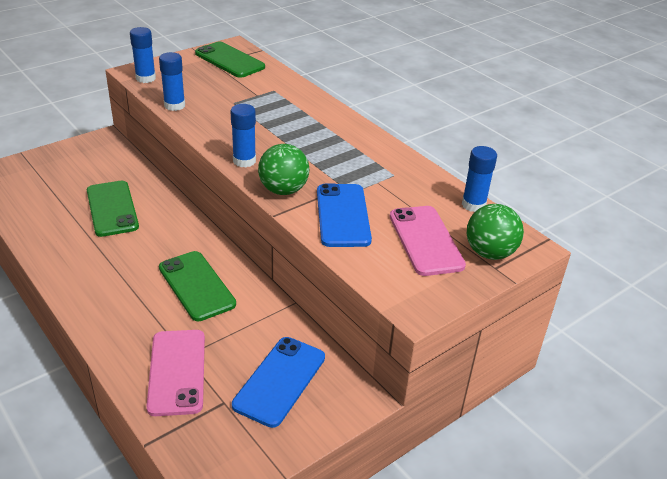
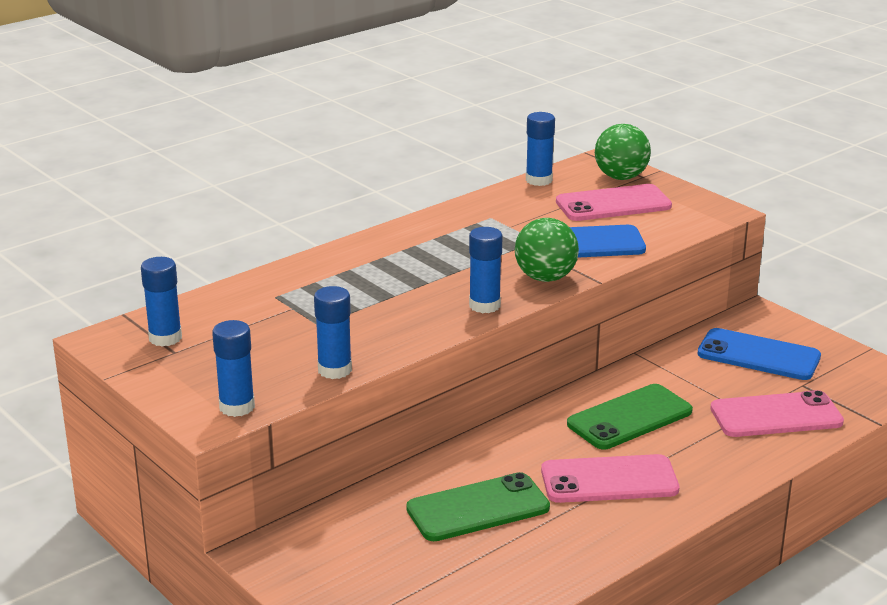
camera: 90 degrees left, 10 degrees down
(120, 265) = (609, 480): none -> pink phone
(229, 60) = (165, 338): green phone -> blue glue stick

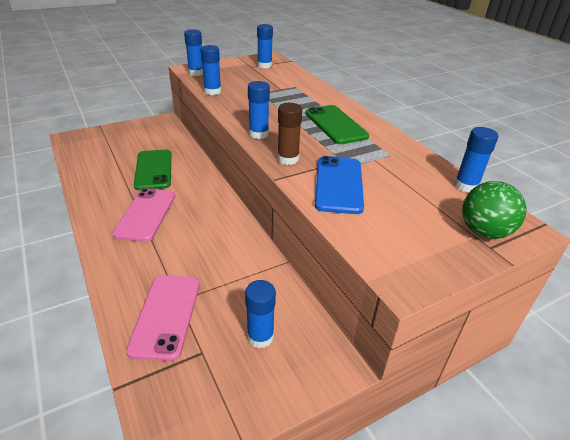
camera: 100 degrees right, 10 degrees up
(545, 278) = (288, 159): green ball -> brown glue stick
(613, 204) = (418, 214): pink phone -> none
(629, 418) = (204, 238): green phone -> green phone (335, 125)
(758, 355) = (260, 336): blue phone -> blue glue stick

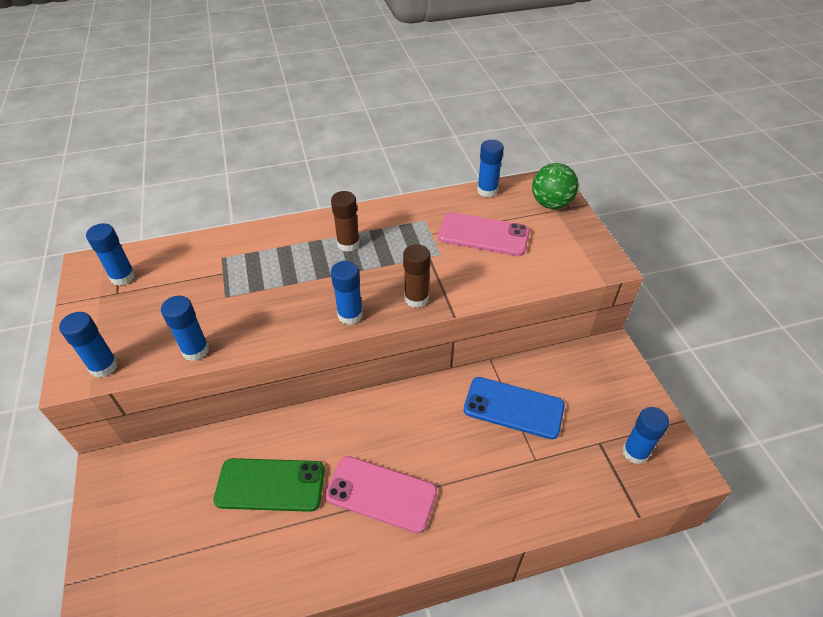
camera: 75 degrees left, 10 degrees up
(166, 315) = (556, 471): pink phone -> pink phone (483, 235)
(260, 336) = (583, 396): blue glue stick -> blue glue stick (635, 452)
(335, 125) = (348, 244): green phone -> brown glue stick
(339, 184) = (473, 269): blue phone -> blue phone (513, 408)

